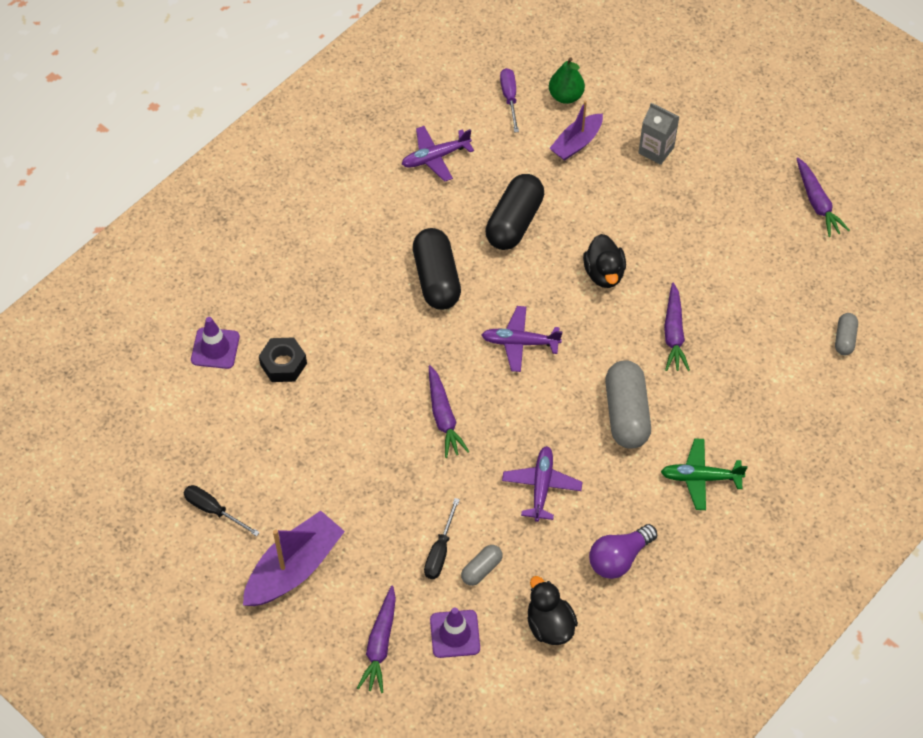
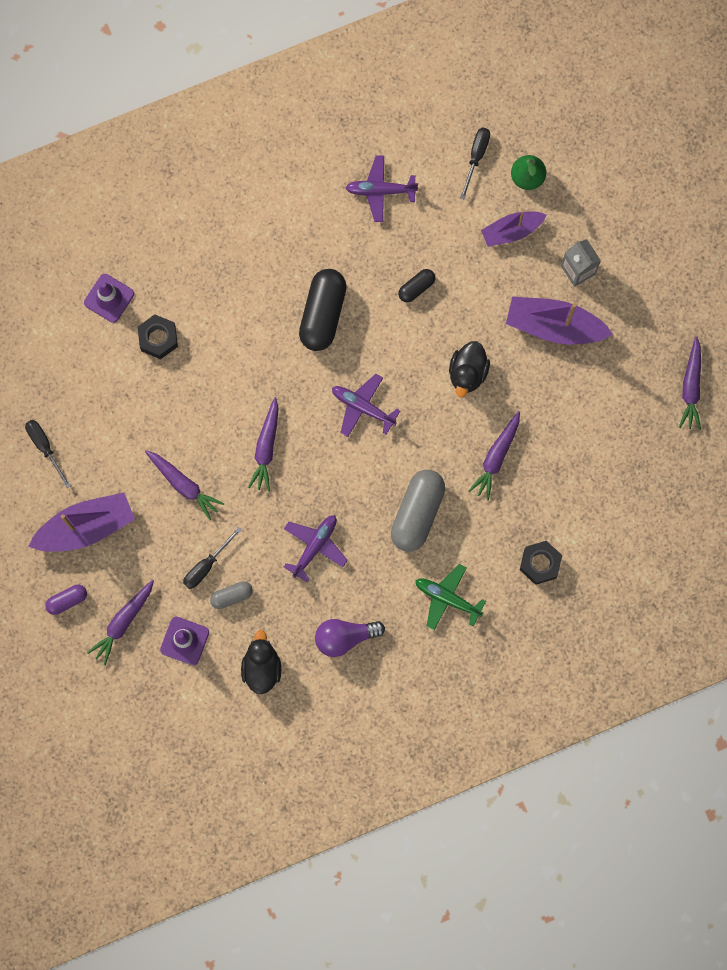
camera: 25 degrees right, 20 degrees up
(309, 648) = (67, 600): none -> purple capsule
(376, 485) = (183, 484): none -> purple carrot
(509, 98) = (476, 157): purple screwdriver -> black screwdriver
(514, 222) = (416, 288): black capsule -> black capsule, size x0.51
(661, 203) = (554, 326): none -> purple boat
(771, 408) = (540, 563): none -> black nut
(844, 339) = (638, 528): grey capsule -> none

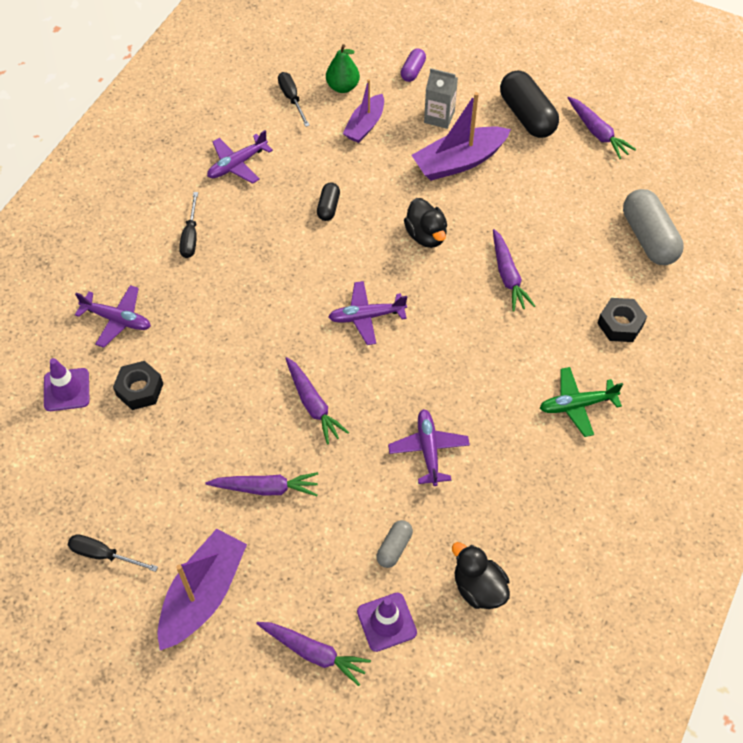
camera: 40 degrees left, 20 degrees down
(67, 600) = (240, 677): purple capsule -> purple capsule (413, 71)
(123, 622) = (313, 652): purple carrot -> purple carrot turned 60 degrees counterclockwise
(185, 266) = (117, 319): none -> purple plane
(206, 565) = (347, 540): black screwdriver -> black screwdriver (190, 236)
(323, 314) = (269, 274): black capsule -> black capsule (527, 116)
(344, 637) = (525, 503): purple light bulb -> none
(417, 513) = (488, 360): grey capsule -> grey capsule (648, 238)

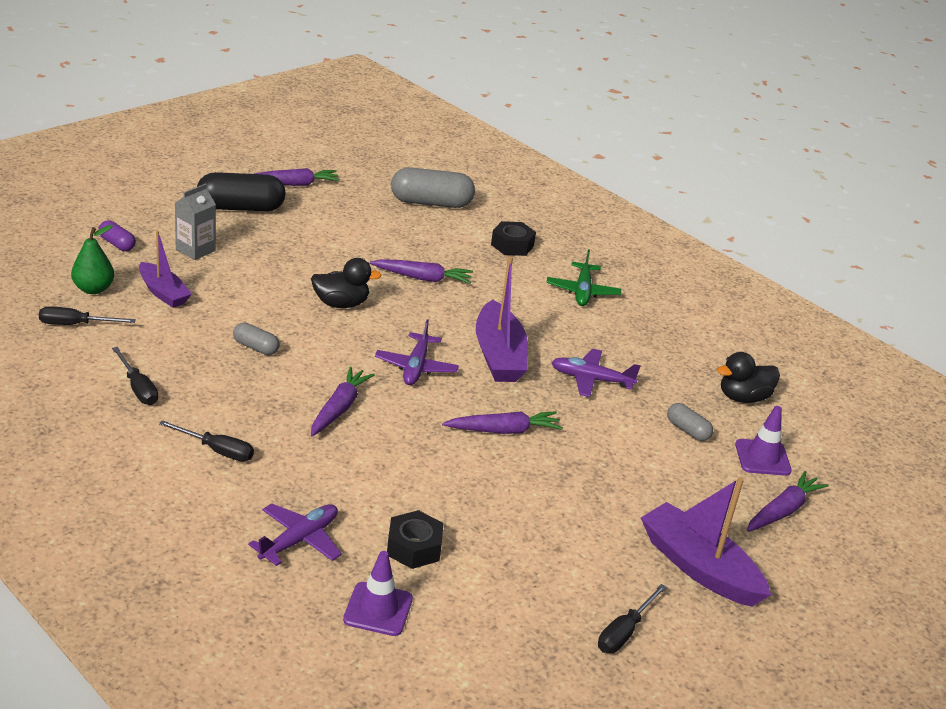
camera: 75 degrees left, 25 degrees down
(237, 164) = (138, 388): purple plane -> black screwdriver
(265, 488) = (589, 490): purple carrot -> purple carrot (339, 408)
(328, 207) = (256, 347): black capsule -> grey capsule
(459, 161) = (264, 258): purple boat -> purple boat (498, 355)

